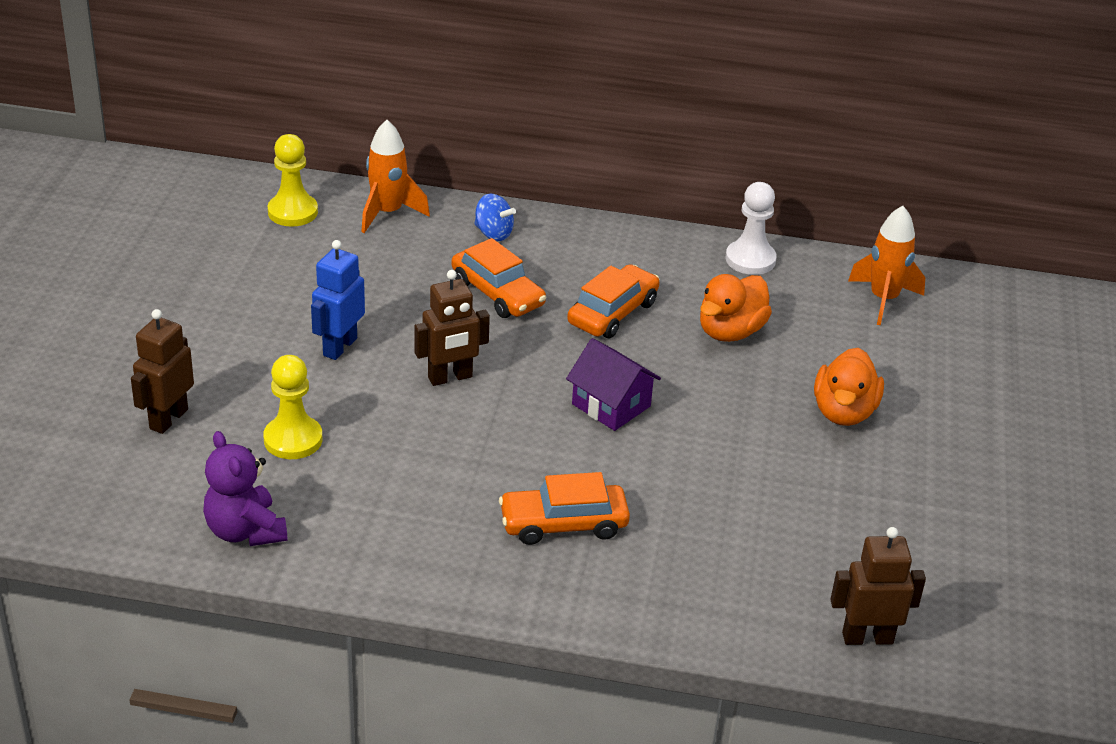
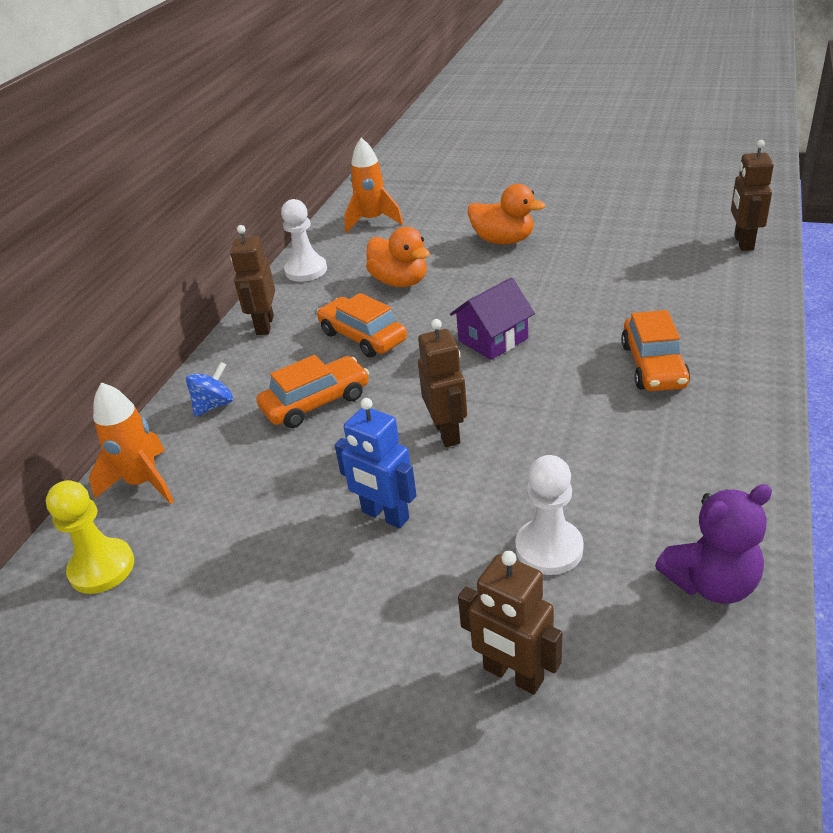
camera: 75 degrees left, 0 degrees up
(293, 439) = (549, 548): yellow pawn -> white pawn
(632, 245) = (264, 325): none -> brown robot

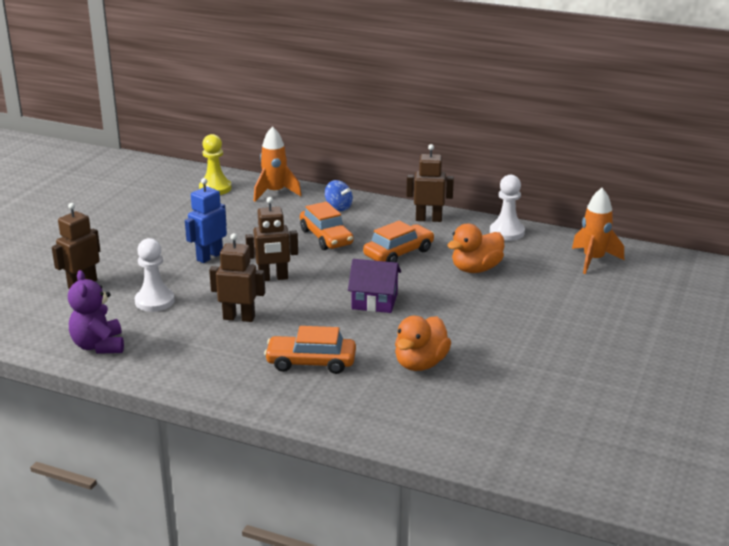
camera: 90 degrees right, 10 degrees down
(493, 339) = (374, 301): purple house -> purple house turned 45 degrees counterclockwise
(503, 240) = (538, 319): orange duck -> orange duck (420, 364)
(743, 242) = (501, 450): brown robot -> brown robot (239, 318)

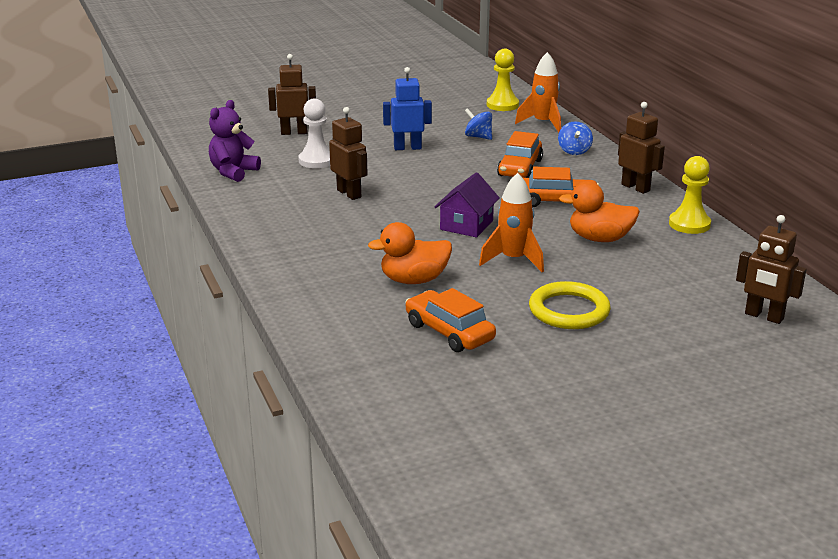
camera: 45 degrees right, 0 degrees up
(247, 224) = (478, 137): none -> blue spinning top
(273, 278) = (423, 179): brown robot -> brown robot (764, 316)
(311, 362) = (339, 242): orange car -> orange car (449, 332)
(374, 301) = (466, 225): purple house -> purple house turned 60 degrees clockwise
(507, 232) = (689, 224): white pawn -> yellow pawn
(552, 332) = (569, 310): none -> yellow ring
(593, 260) = (730, 278): orange rocket -> orange rocket (513, 260)

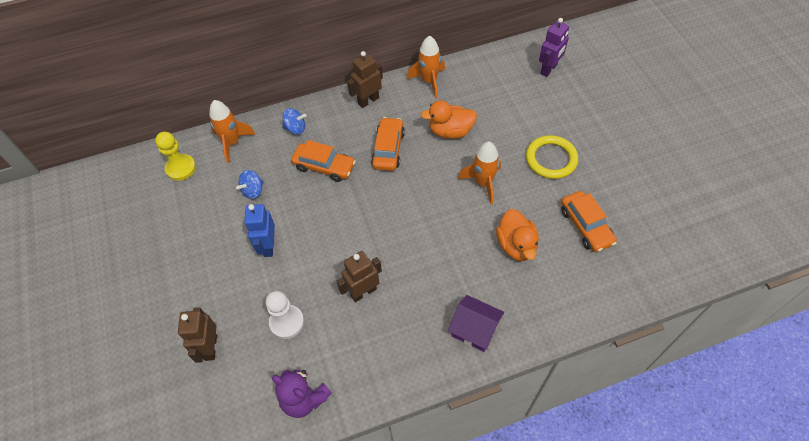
camera: 85 degrees left, 30 degrees up
(449, 332) = (585, 226): orange car -> orange car turned 75 degrees counterclockwise
(466, 225) = (427, 208): purple house -> purple house (474, 329)
(599, 239) = (450, 131): orange duck -> orange duck turned 75 degrees clockwise
(689, 224) = (429, 81): yellow pawn -> orange rocket
(764, 316) = (549, 69): brown robot -> purple robot

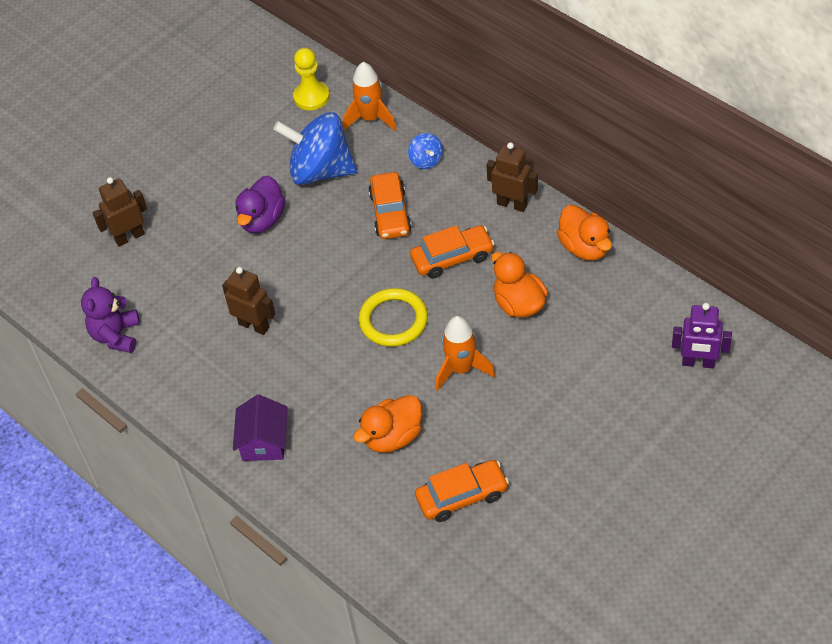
camera: 65 degrees right, 5 degrees down
(253, 191) = (320, 170): blue spinning top -> blue spinning top, size x2.22
(268, 246) = (262, 219): blue robot -> purple duck
(287, 322) = (186, 280): white pawn -> none
(429, 81) = (585, 247): orange rocket -> orange duck
(551, 159) = (543, 423): yellow ring -> yellow ring (393, 320)
(585, 226) = (462, 496): orange car -> orange car turned 150 degrees counterclockwise

